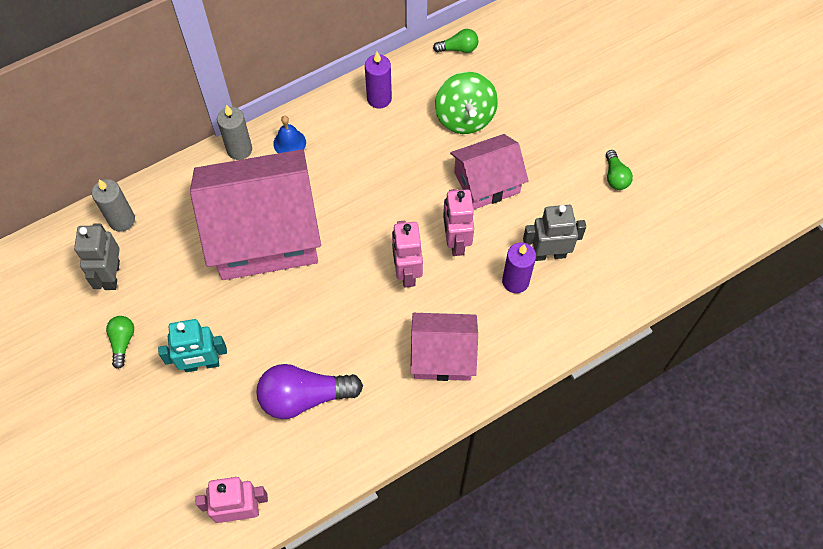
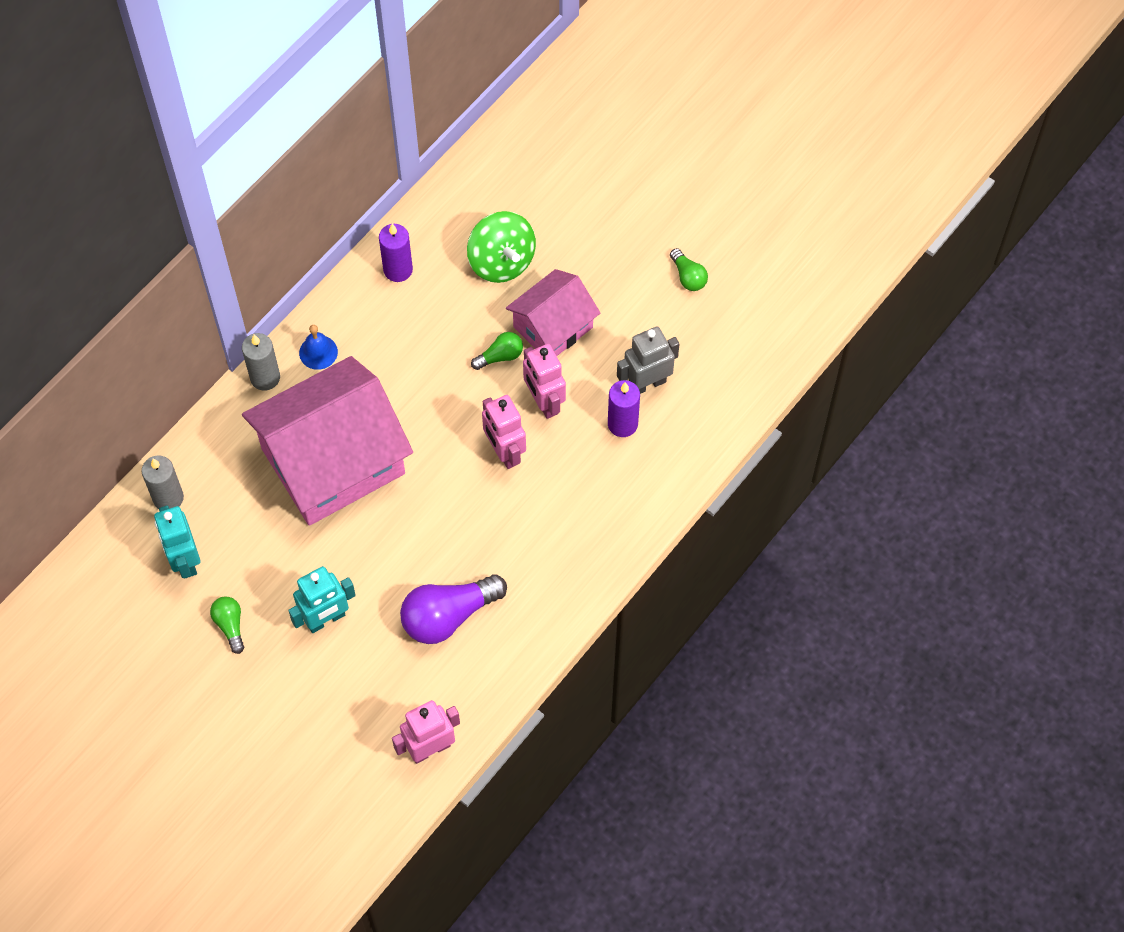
camera: 20 degrees left, 0 degrees up
(111, 275) = (185, 560): grey robot -> turquoise robot
(442, 355) = (575, 526): pink house -> none
(458, 48) = (464, 183): green light bulb -> green light bulb (500, 356)

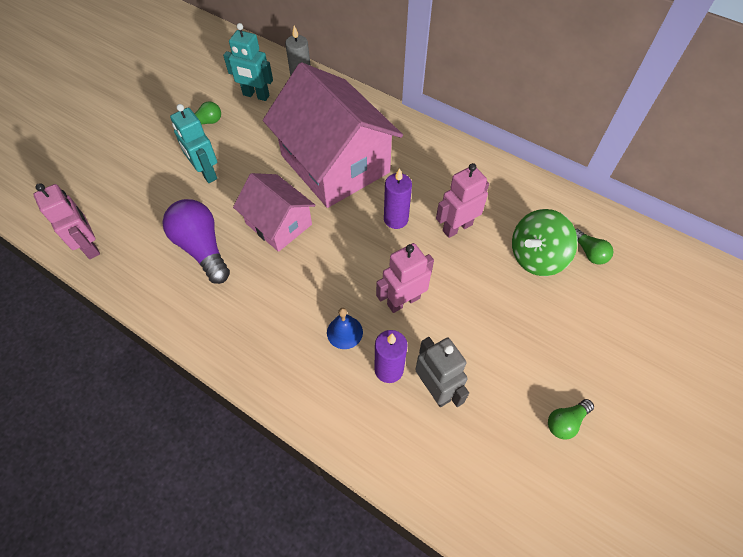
camera: 85 degrees right, 5 degrees down
(185, 560) = (256, 95): turquoise robot -> turquoise robot turned 135 degrees counterclockwise
(265, 377) = (399, 120): grey candle -> none
(318, 352) = (425, 146): blue bell -> blue bell (344, 332)
(398, 270) = (508, 187): purple candle -> purple candle (396, 219)
(500, 356) = (443, 264): green light bulb -> green light bulb (589, 252)
(504, 452) = (351, 274): pink robot -> pink robot (457, 227)
(553, 327) = (480, 302): pink house -> pink house (278, 224)

